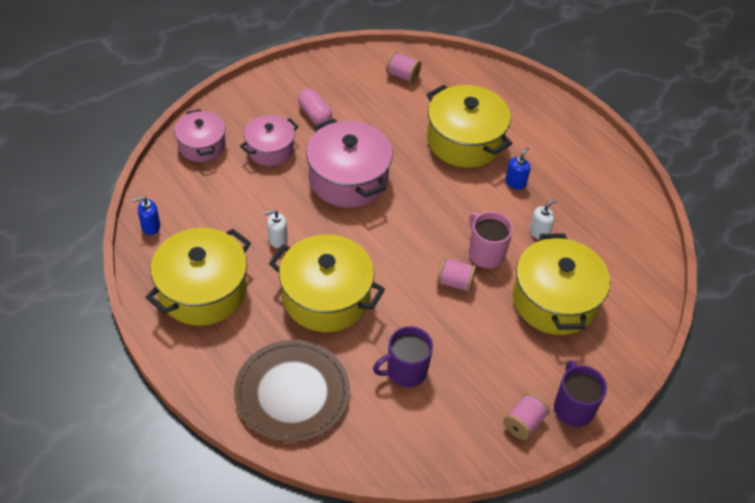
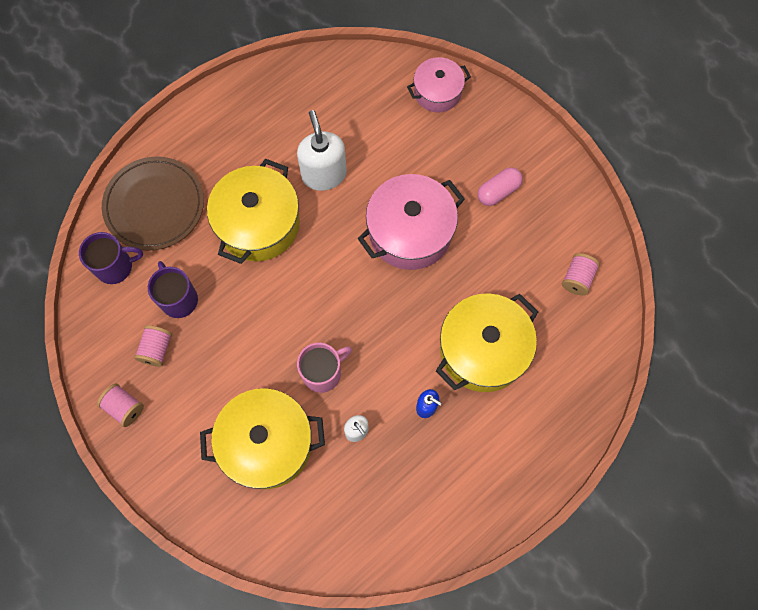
camera: 90 degrees right, 20 degrees up
(150, 226) = (329, 66): blue soap dispenser -> none
(203, 290) = (259, 120): yellow pot -> none
(270, 149) = (441, 154): pink pot -> none
(277, 239) = (324, 174): white soap dispenser -> white soap dispenser, size x1.99
(455, 282) = (283, 342): pink spool -> pink spool (157, 349)
(573, 408) = (140, 456): purple mug -> purple mug (115, 267)

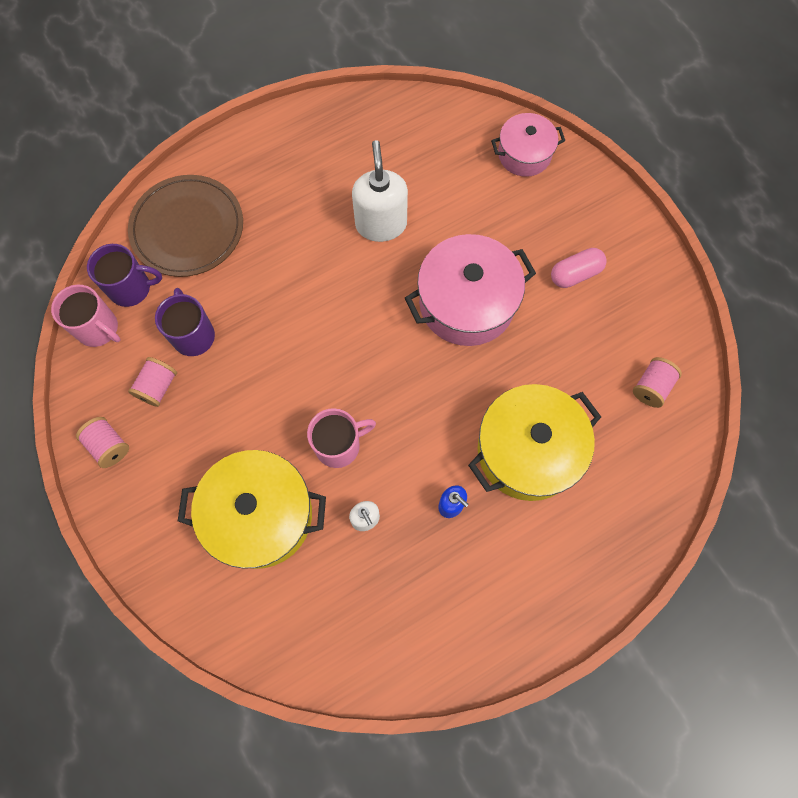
camera: 10 degrees right, 0 degrees up
(94, 307) = (98, 329): none -> pink mug
(258, 224) = (298, 267): yellow pot -> none

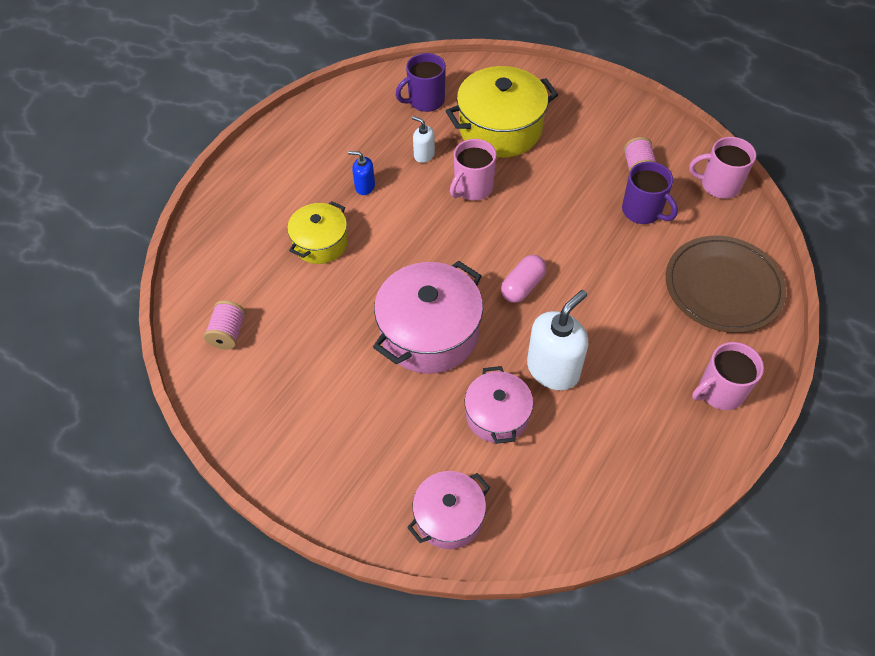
camera: 155 degrees right, 15 degrees down
(109, 446) = (638, 123): pink spool -> none
(131, 288) = (723, 222): purple mug -> purple mug (425, 101)
(265, 150) = (720, 391): none -> pink mug
(381, 224) = (553, 369): white soap dispenser -> white soap dispenser turned 105 degrees counterclockwise
(448, 208) = (497, 415): none -> pink pot
(527, 451) = (320, 243): yellow pot -> yellow pot, size x0.60
(575, 274) = (337, 405): pink capsule -> pink capsule (522, 286)

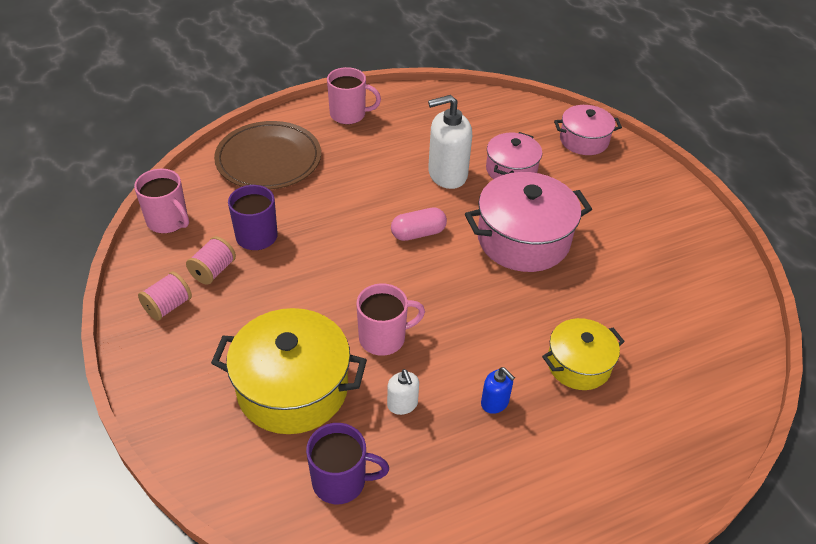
camera: 150 degrees left, 10 degrees down
(228, 333) = (708, 325): pink spool -> pink spool (168, 306)

